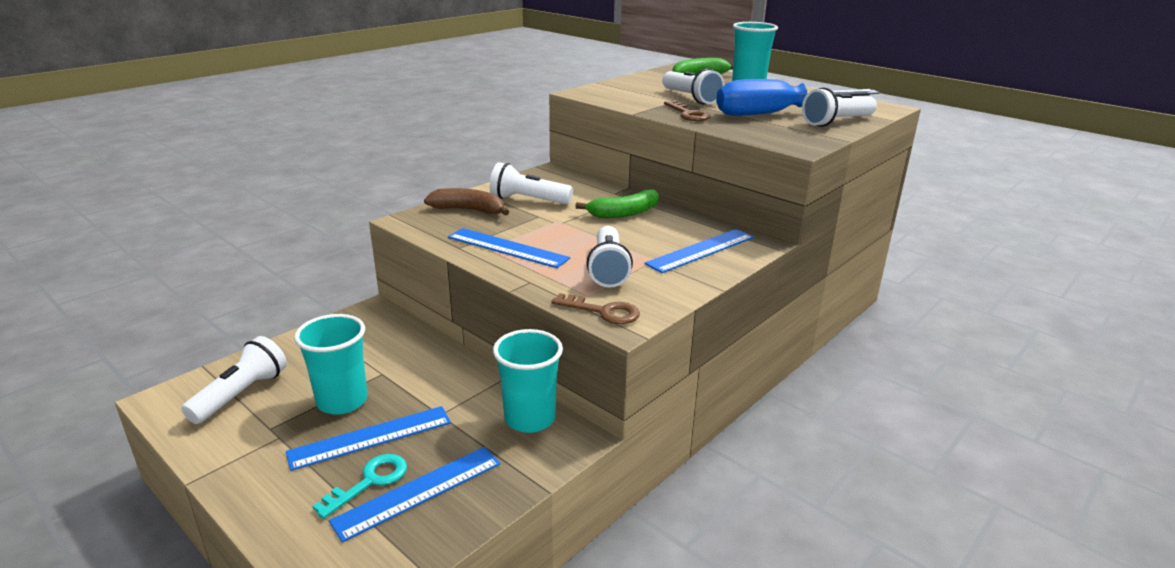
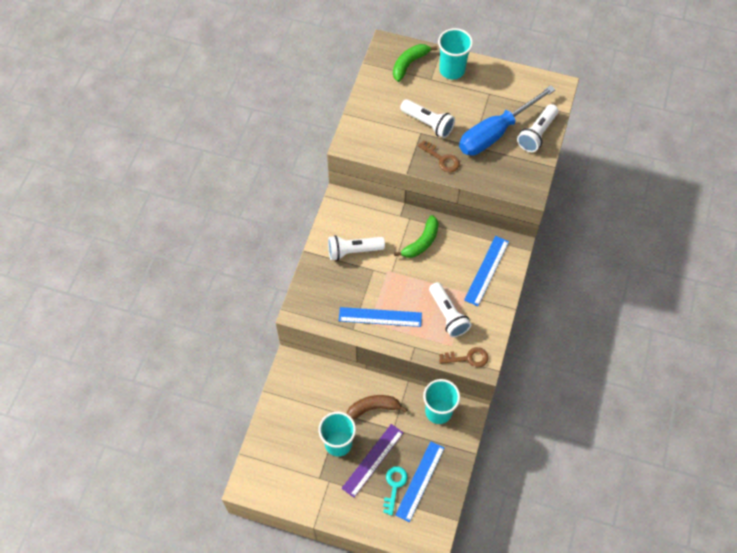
camera: 25 degrees left, 35 degrees up
(241, 394) = (282, 463): white flashlight -> none
(370, 437) = (372, 460): blue ruler -> purple ruler
(469, 210) = (326, 281): brown banana -> brown banana (373, 408)

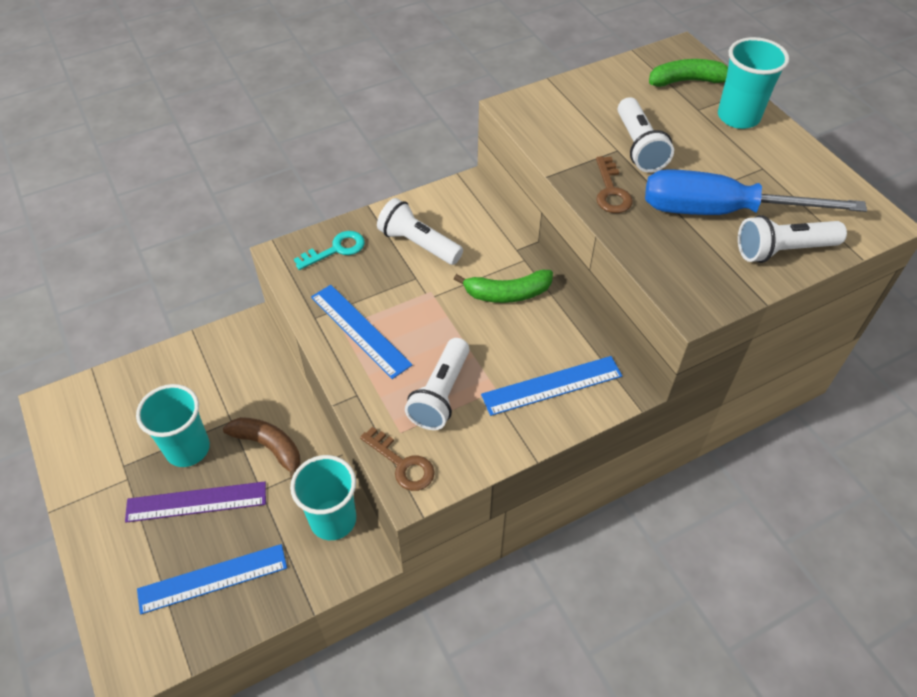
camera: 45 degrees right, 10 degrees down
(394, 486) = (180, 554): turquoise key -> turquoise key (336, 249)

